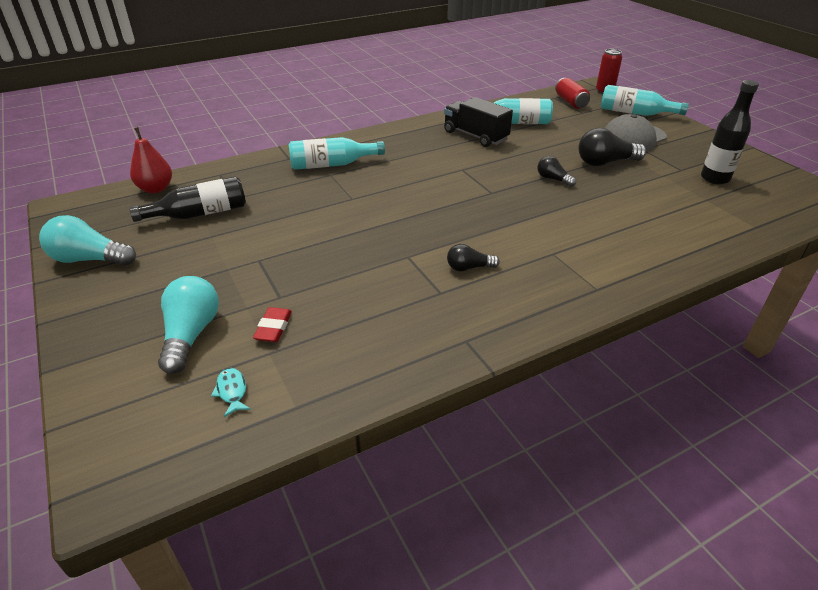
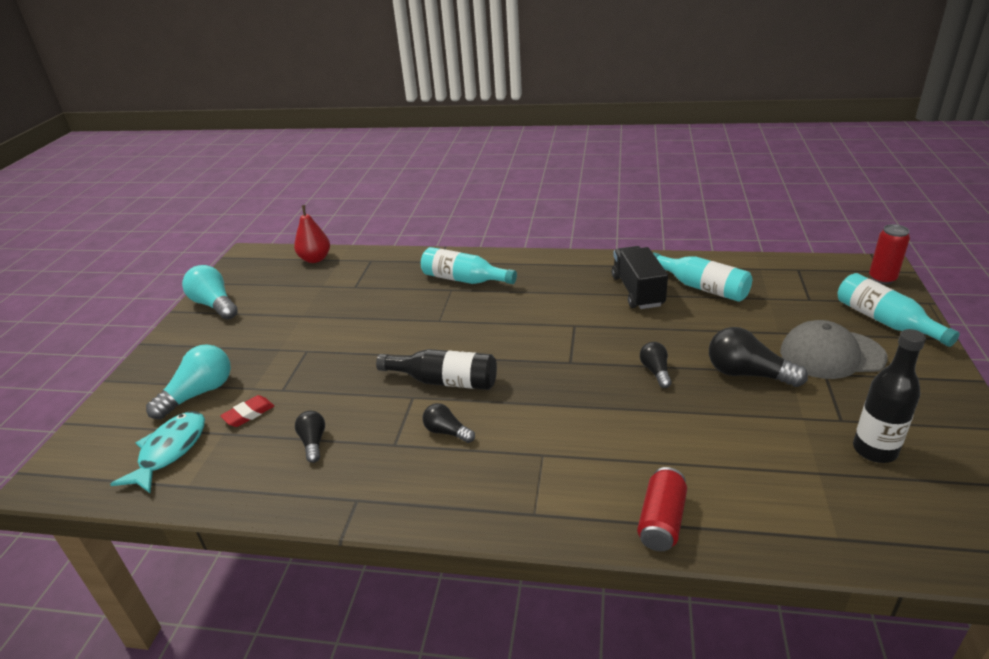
camera: 40 degrees right, 5 degrees down
(199, 214) = (316, 292): black bottle -> black bottle (444, 381)
(232, 391) = (170, 451): turquoise fish -> turquoise fish, size x2.04
(370, 321) = (313, 442): none -> black light bulb
(570, 102) = (812, 281): red can -> red can (661, 521)

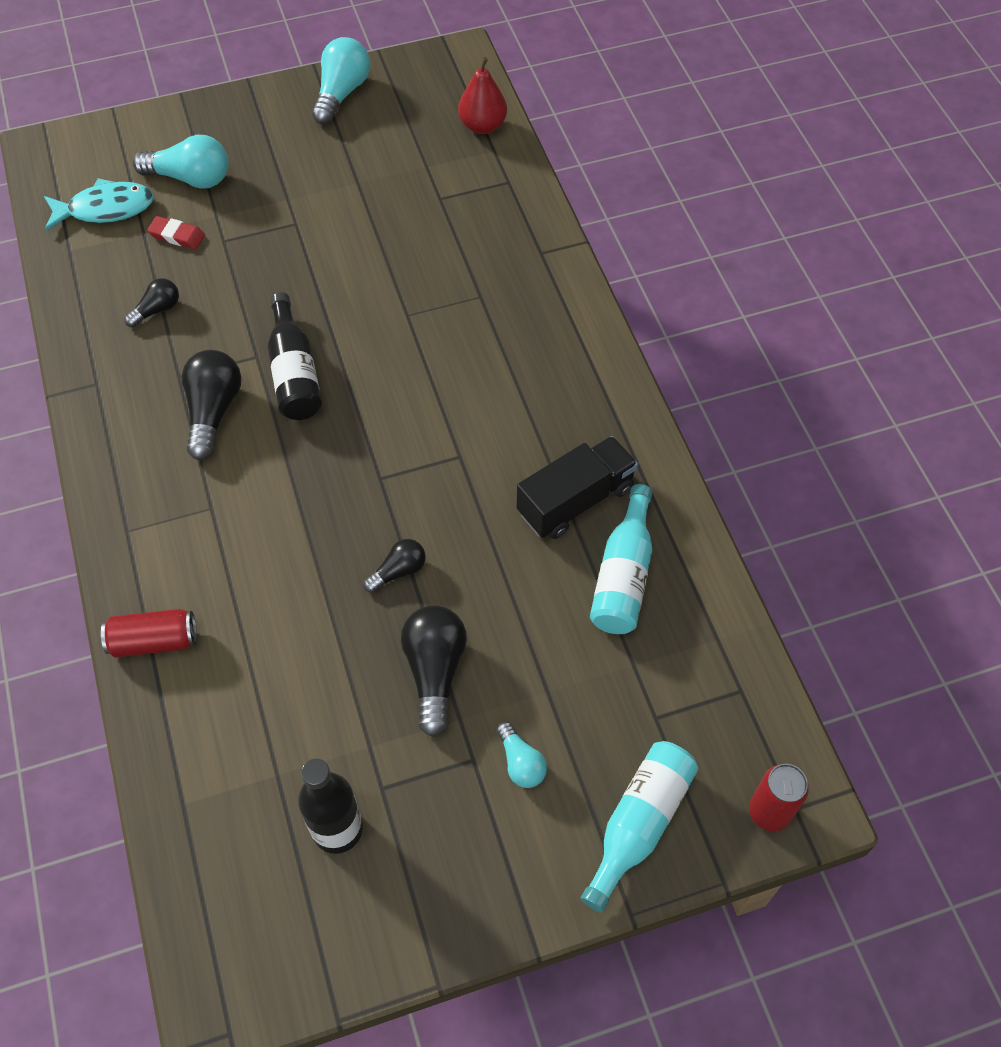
camera: 60 degrees right, 25 degrees up
(447, 432) = (213, 411): black light bulb -> black light bulb, size x1.73
(464, 279) = (510, 299): turquoise bottle -> none
(831, 354) = (520, 763): grey cap -> turquoise light bulb

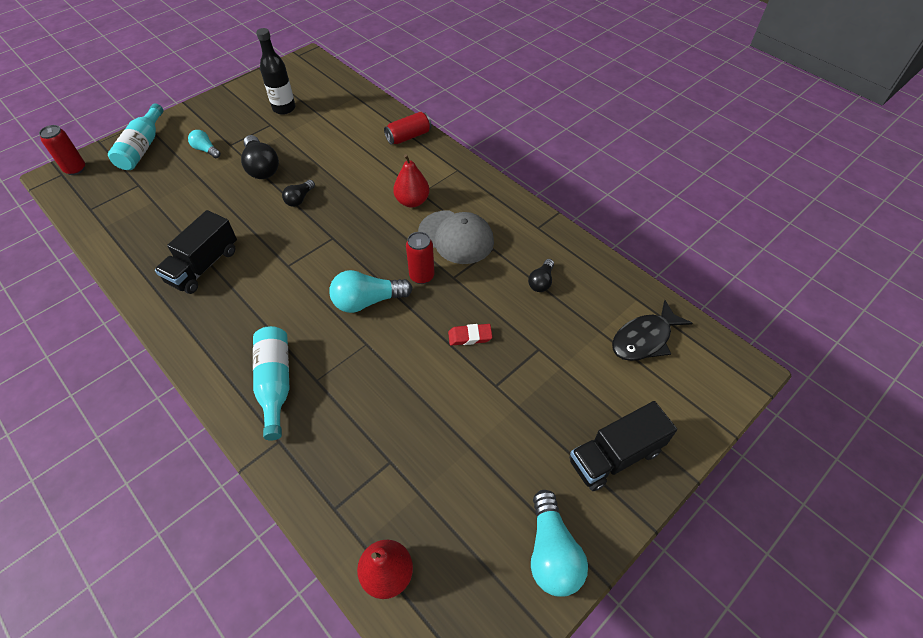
camera: 155 degrees right, 5 degrees down
(106, 209) = (644, 339): turquoise fish -> black fish
(177, 236) = (575, 339): red eraser -> red eraser (470, 336)
(190, 178) = (608, 392): turquoise light bulb -> turquoise light bulb (367, 301)
(213, 411) = (456, 237): black light bulb -> grey cap
(232, 131) = (615, 456): none -> black truck
(234, 497) = (412, 201): none -> red pear
(294, 373) = (422, 276): black bottle -> red can
(623, 575) = (165, 238): turquoise bottle -> turquoise bottle (275, 383)

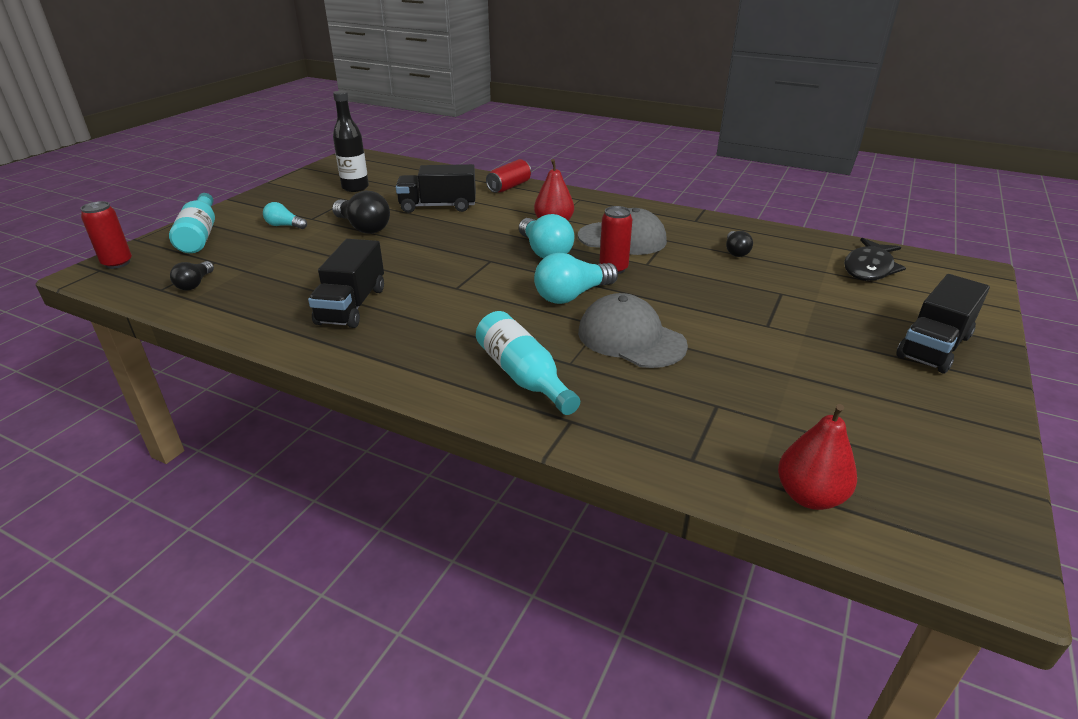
camera: 20 degrees left, 20 degrees down
(299, 199) = (427, 241): black light bulb -> black light bulb (195, 284)
(334, 152) = (438, 206): none -> black truck
(378, 367) = (631, 338): none -> grey cap
(470, 336) = (705, 298): red eraser -> none
(552, 553) = (958, 429): turquoise light bulb -> turquoise light bulb (544, 251)

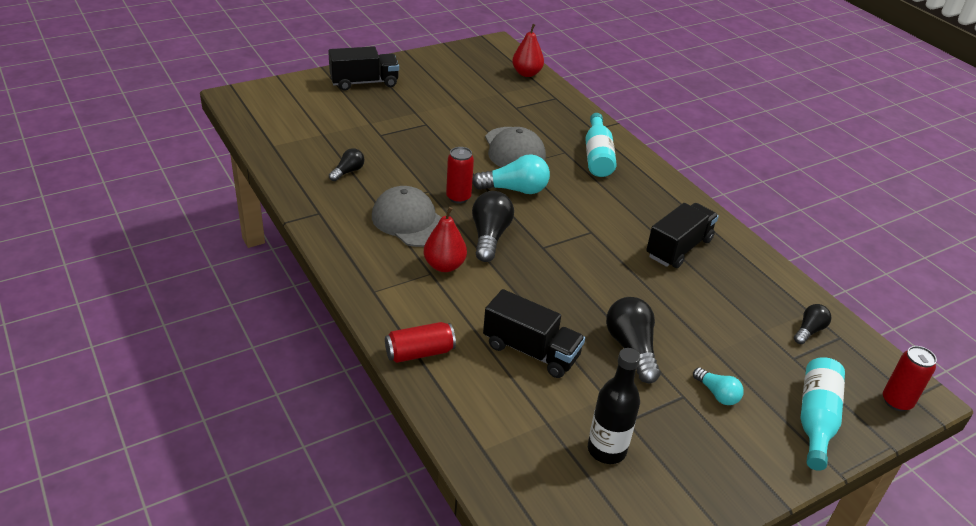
camera: 150 degrees left, 5 degrees up
(544, 251) = (489, 236): turquoise light bulb -> black light bulb
(869, 268) = (291, 123): black fish -> none

